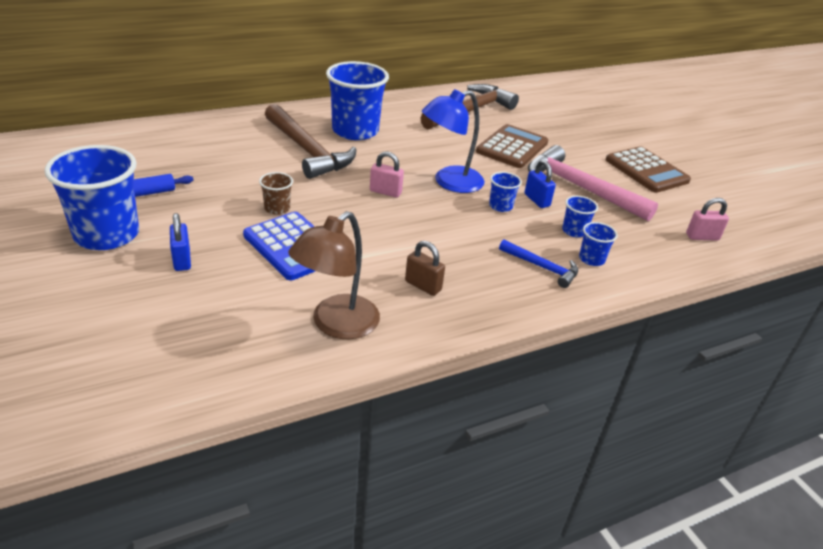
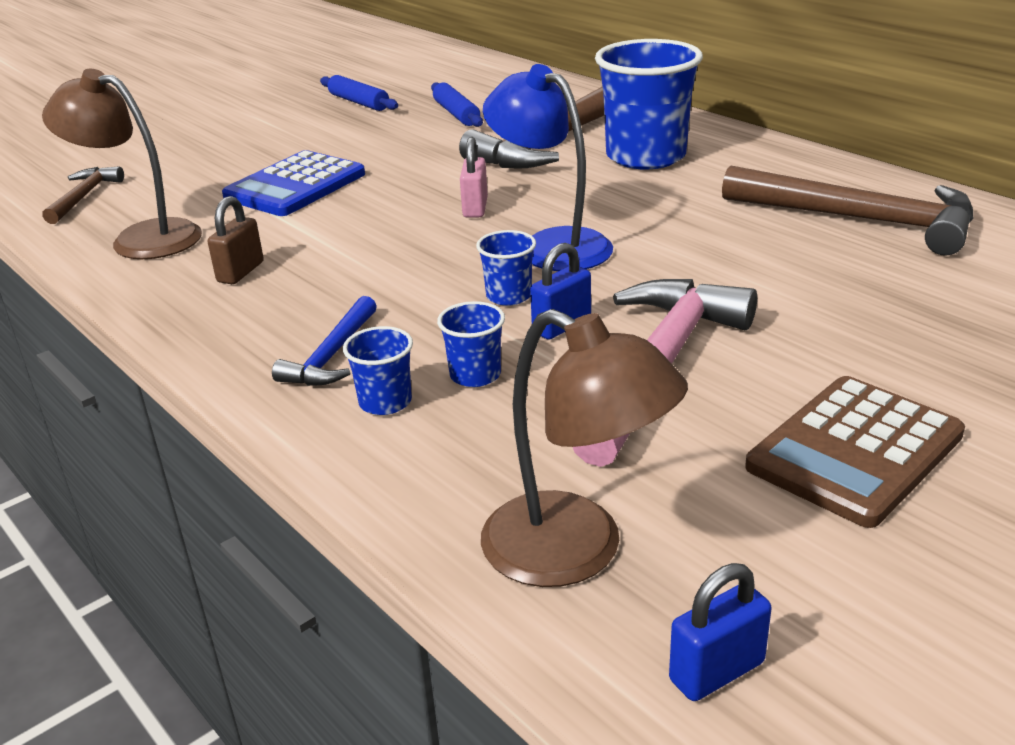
camera: 80 degrees right, 5 degrees down
(107, 235) = (271, 110): blue cup -> none
(182, 260) = (241, 147): blue padlock -> blue padlock (716, 671)
(217, 164) = (456, 114): none -> blue rolling pin
(219, 353) = (84, 197): none -> brown hammer
(277, 208) = (377, 161): brown cup -> none
(512, 147) = (756, 278): brown calculator -> none
(702, 237) = (576, 552): pink padlock -> brown lamp

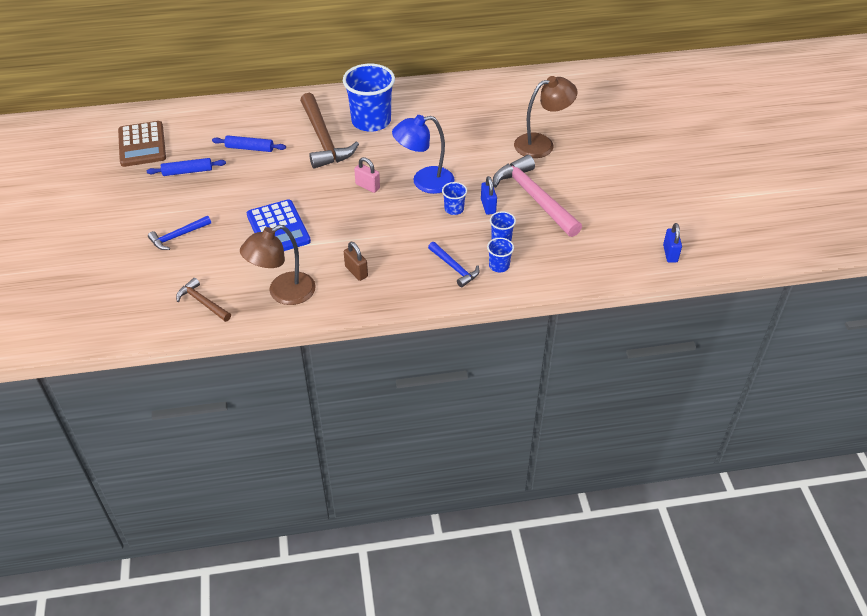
camera: 60 degrees left, 15 degrees up
(216, 140) = (178, 236): none -> blue hammer
(576, 552) = (609, 257): brown lamp -> brown lamp (542, 144)
(854, 451) = (609, 185): brown calculator -> brown calculator (142, 145)
(860, 220) = (484, 105): brown hammer -> none

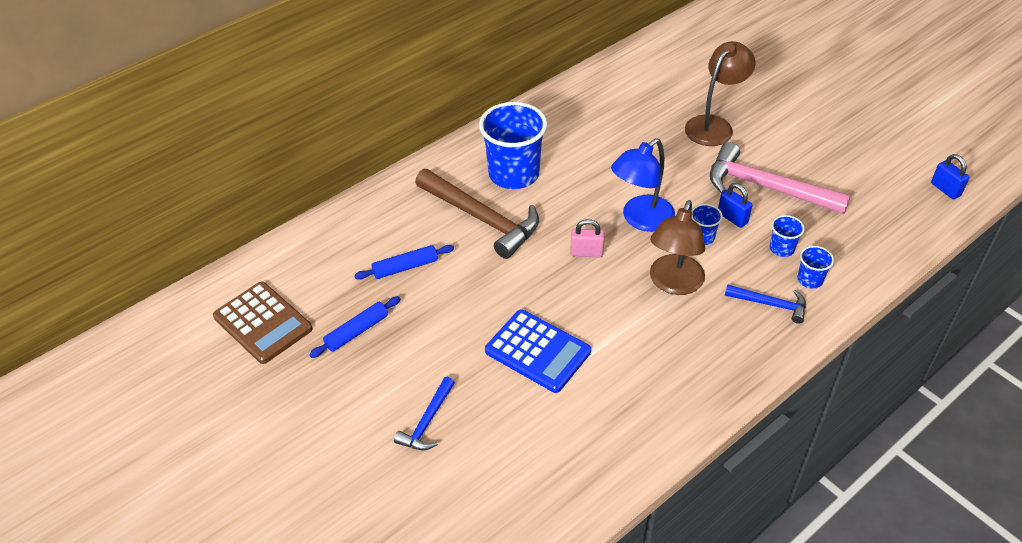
camera: 30 degrees left, 0 degrees up
(203, 302) = (542, 492): brown hammer -> none
(283, 293) = (623, 429): brown lamp -> brown lamp (673, 284)
(356, 271) = (676, 361): brown padlock -> none

